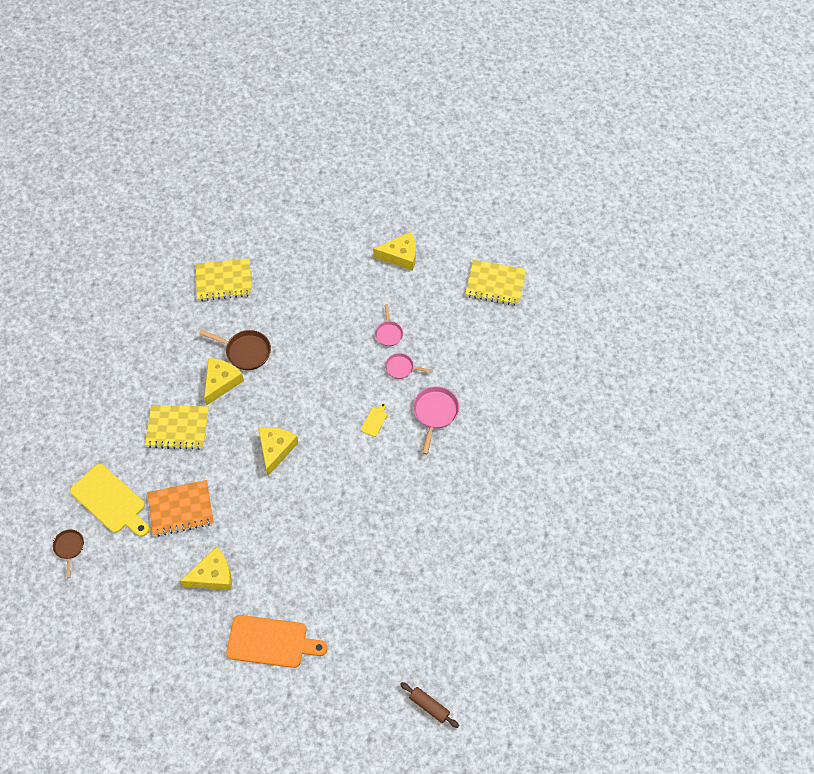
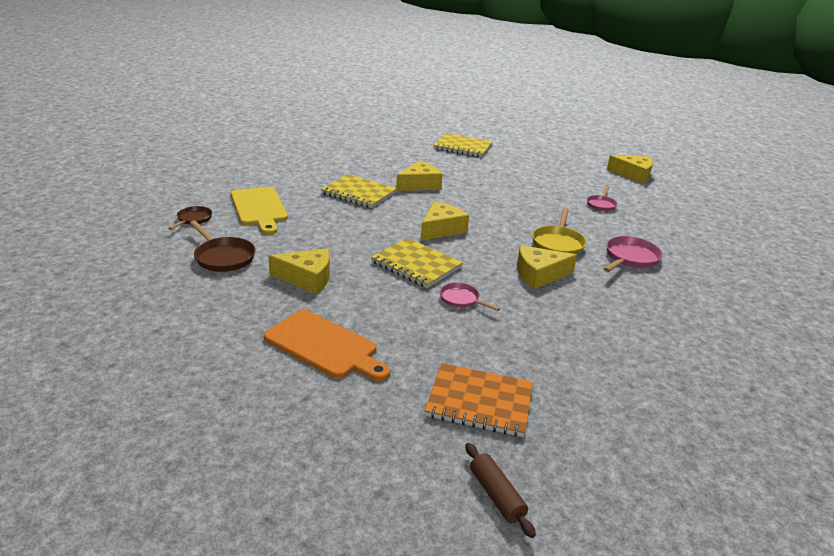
camera: 25 degrees right, 30 degrees down
(181, 509) = (317, 231): orange notebook -> orange notebook (479, 402)
(245, 351) = (454, 178): brown pan -> brown pan (223, 257)
(374, 421) = (558, 243): yellow cutting board -> yellow pan
(376, 475) = (539, 274): none -> yellow cheese
(401, 368) = (605, 224): pink pan -> pink pan (461, 299)
(495, 284) = (729, 210): yellow notebook -> yellow notebook (416, 265)

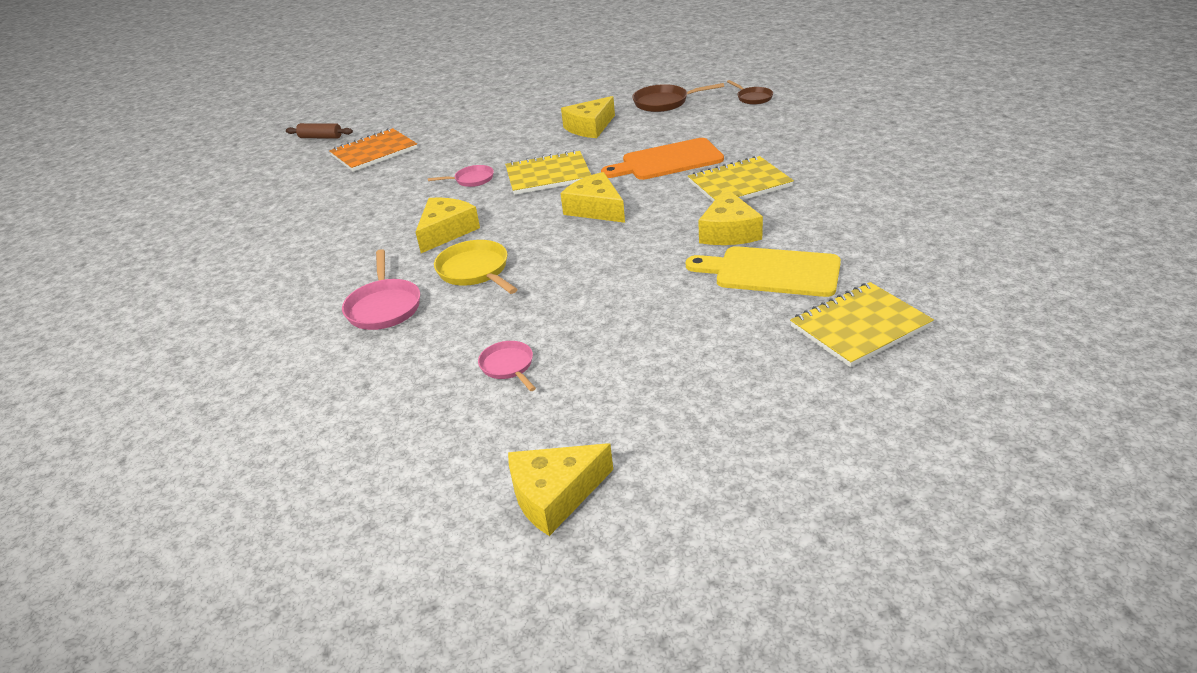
camera: 135 degrees right, 5 degrees up
(259, 208) = (750, 126): yellow cutting board -> yellow cutting board (771, 272)
(324, 346) = (498, 119): orange cutting board -> orange cutting board (667, 161)
(441, 229) = (596, 209): yellow cheese -> yellow cheese turned 150 degrees clockwise

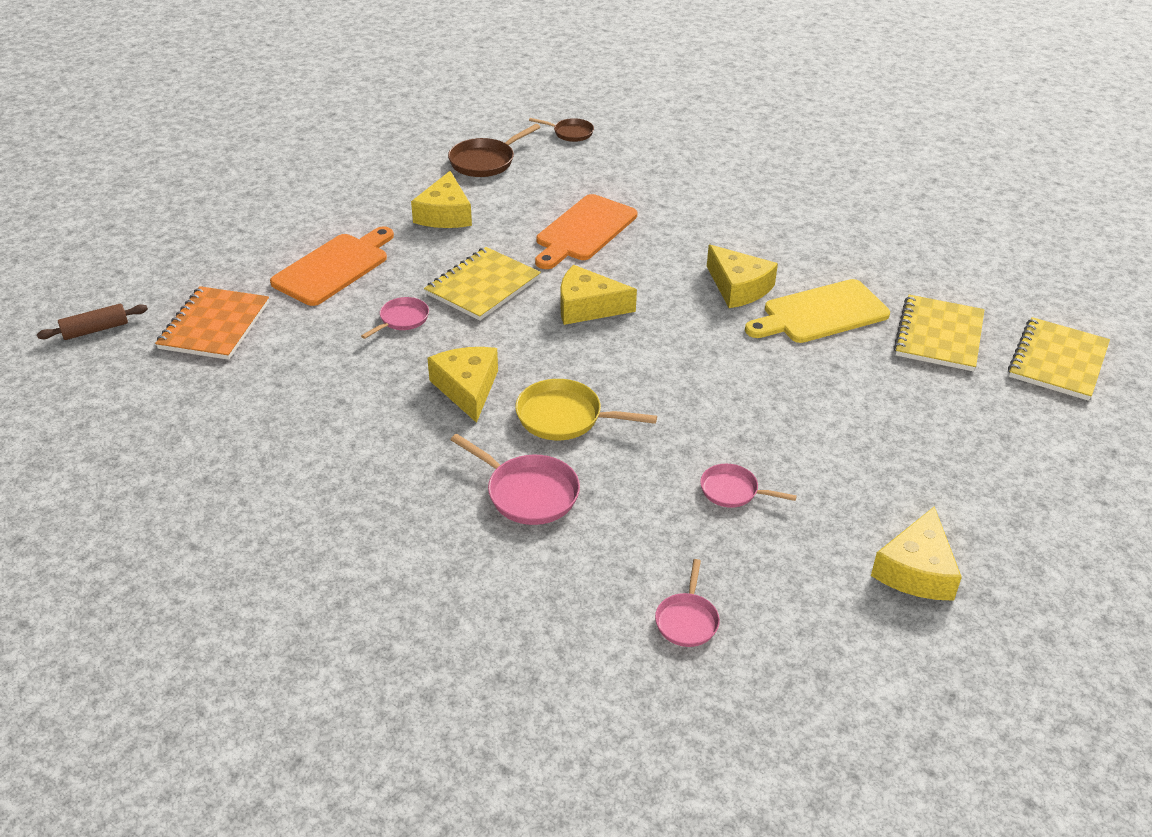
camera: 45 degrees left, 5 degrees up
(347, 434) = (687, 620): none -> pink pan
(480, 140) = (334, 267): none -> orange cutting board
(739, 184) = (684, 235): yellow notebook -> yellow notebook (1057, 361)

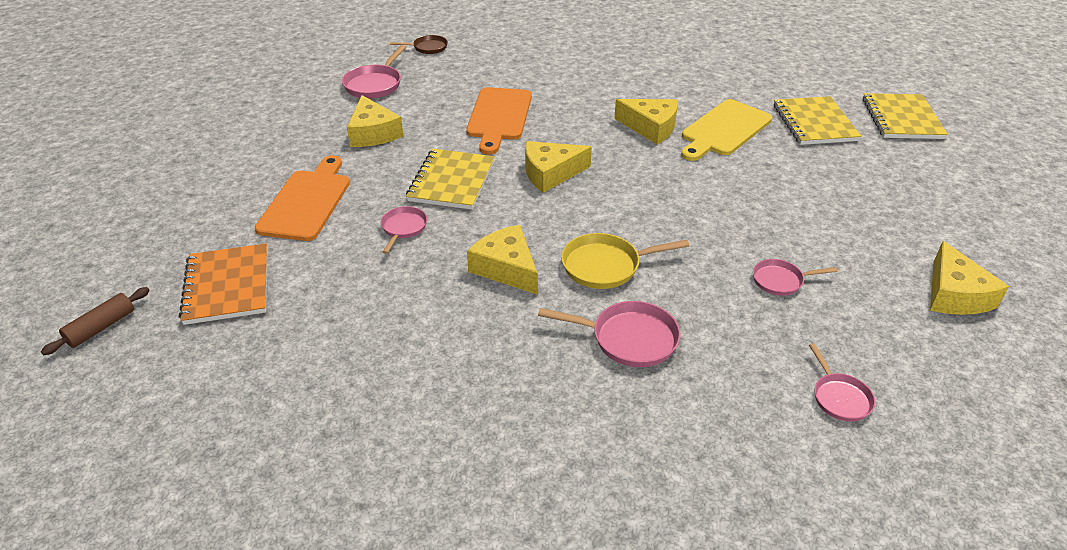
camera: 25 degrees left, 0 degrees up
(485, 161) = (375, 84): brown pan -> pink pan

